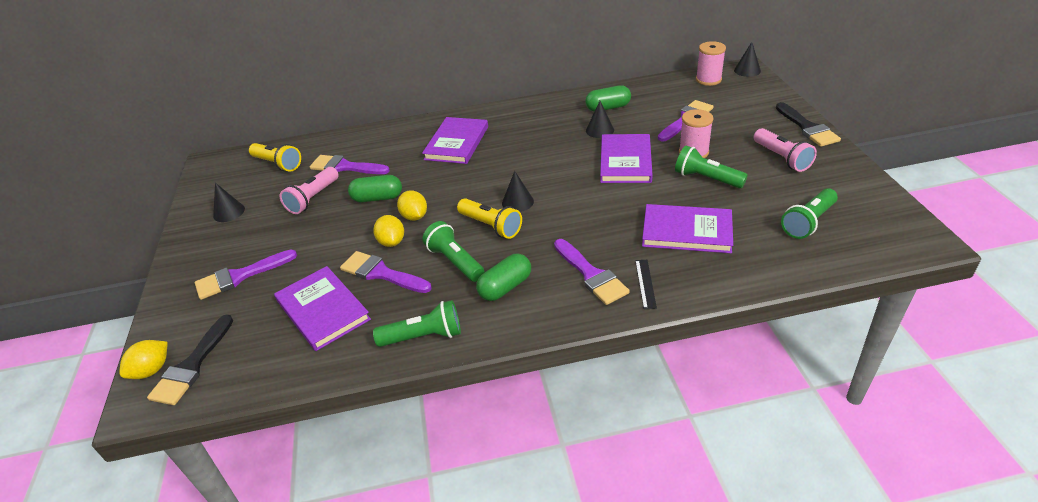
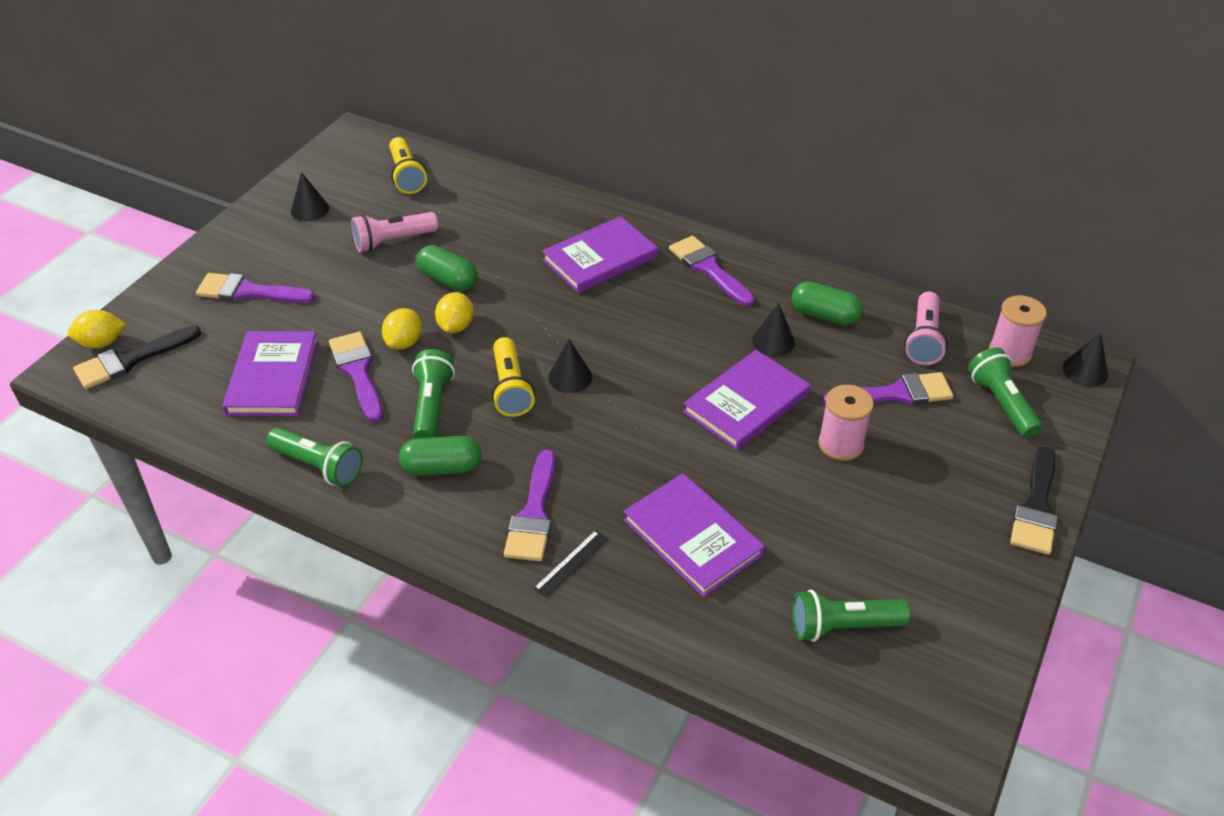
camera: 35 degrees right, 5 degrees up
(345, 167) = (461, 220): purple brush -> purple brush (708, 269)
(706, 178) = (806, 489): green flashlight -> green flashlight (1001, 403)
(782, 158) = (937, 526): pink flashlight -> pink flashlight (923, 339)

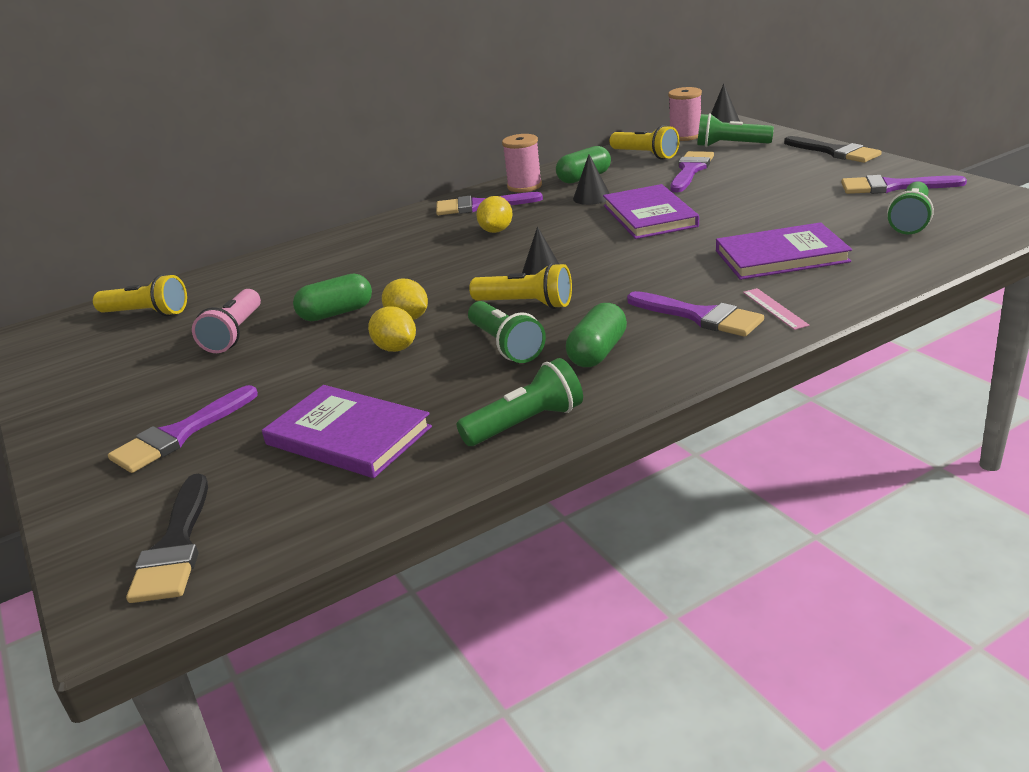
camera: 55 degrees left, 15 degrees down
(102, 343) = (105, 570): yellow lemon -> yellow lemon (496, 231)
(310, 209) = (104, 375): black cone -> none
(358, 372) = (407, 380): purple brush -> purple brush (893, 187)
(432, 406) = (505, 345): green flashlight -> green flashlight turned 150 degrees counterclockwise
(571, 563) = (775, 308): black ruler -> pink ruler
(600, 258) = (408, 243): purple book -> none
(840, 444) = (725, 193): pink spool -> pink spool (524, 186)
(923, 339) = (645, 155): pink flashlight -> yellow flashlight

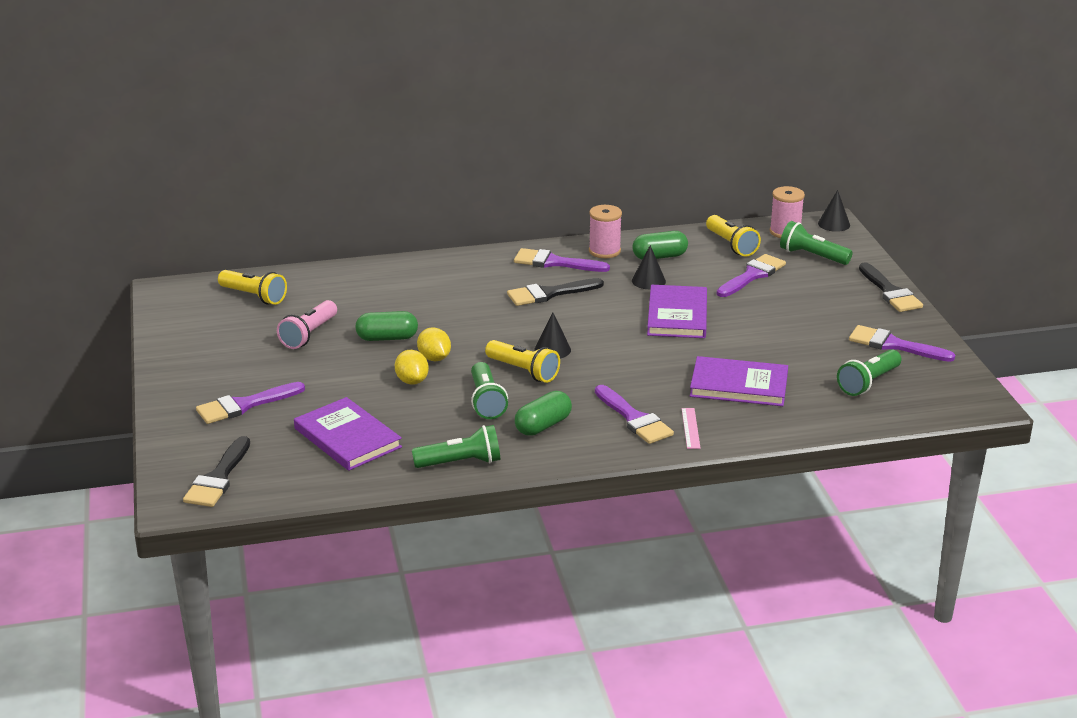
camera: 15 degrees right, 0 degrees up
(496, 231) = (549, 294): yellow lemon -> black brush

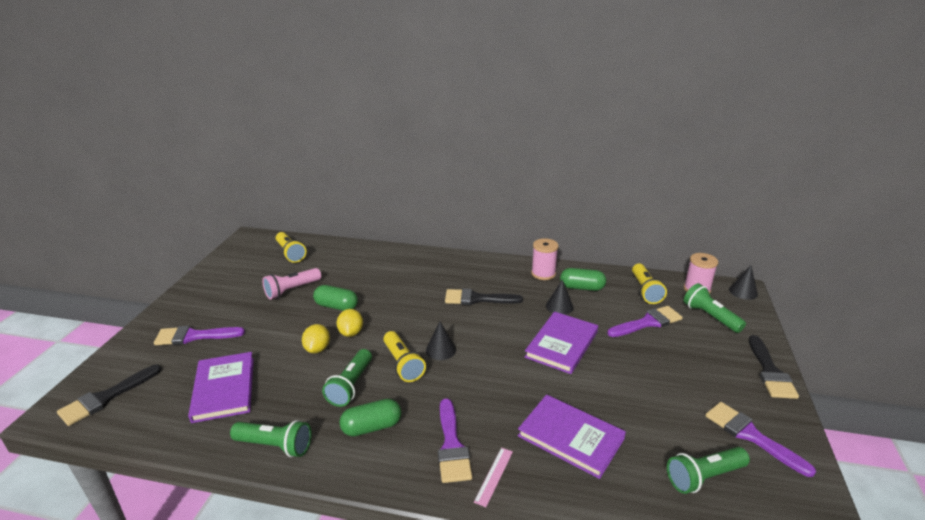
camera: 25 degrees right, 0 degrees up
(555, 262) = (501, 274): purple brush -> none

